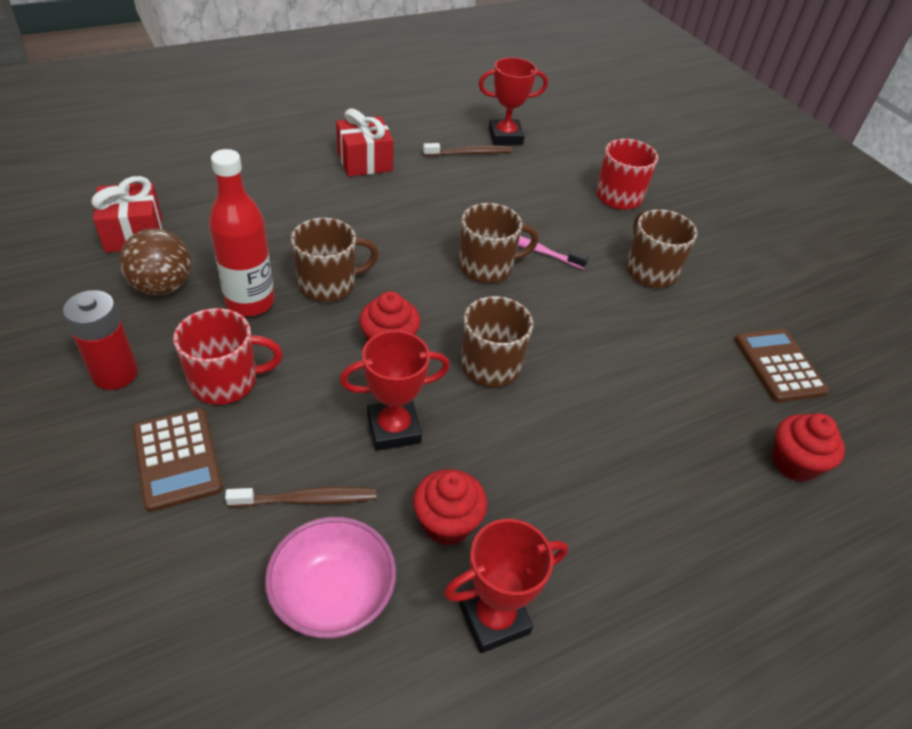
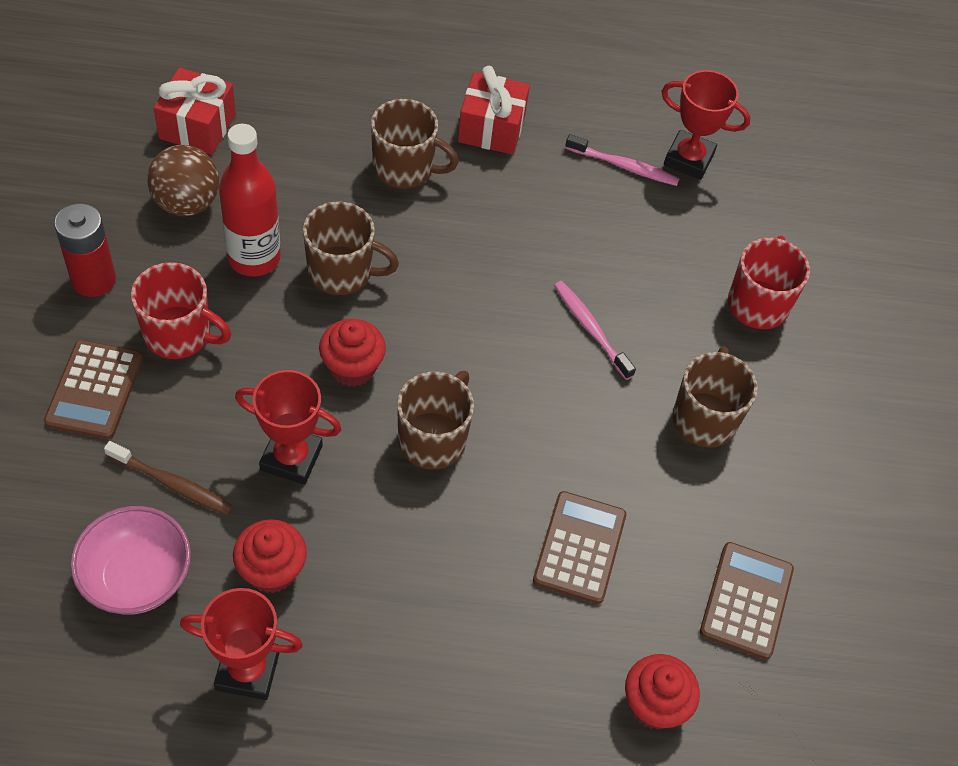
camera: 30 degrees right, 10 degrees up
(470, 153) = (624, 166): brown toothbrush -> pink toothbrush
(487, 267) = (521, 327): brown mug -> brown mug (405, 168)
(651, 386) = (579, 548): none -> brown calculator

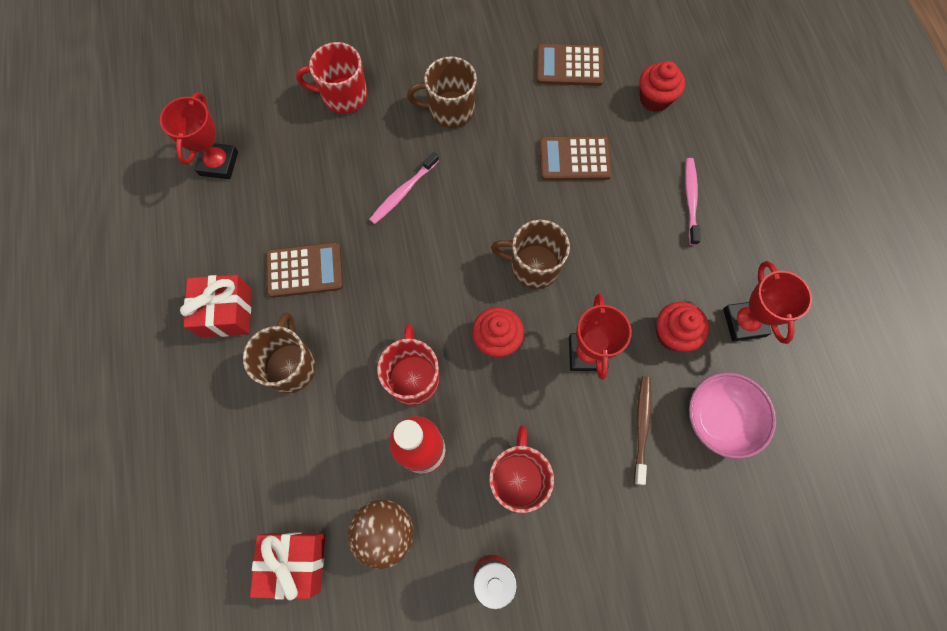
camera: 100 degrees left, 15 degrees up
(94, 390) = (592, 521): brown calculator -> brown calculator (305, 270)
(342, 272) = (413, 377): brown mug -> red mug
(624, 166) = (239, 205): pink toothbrush -> pink toothbrush (690, 200)

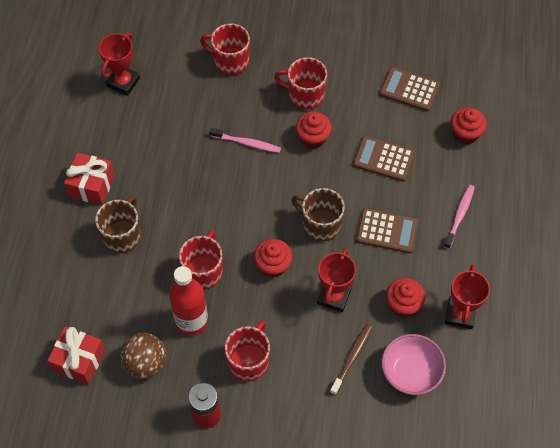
camera: 20 degrees right, 10 degrees down
(305, 270) = (156, 175): brown calculator -> brown calculator (387, 231)
(403, 192) = (247, 143): pink toothbrush -> pink toothbrush turned 135 degrees counterclockwise
(450, 110) = (305, 95): brown mug -> red mug
(480, 160) = (313, 138): none -> red cupcake

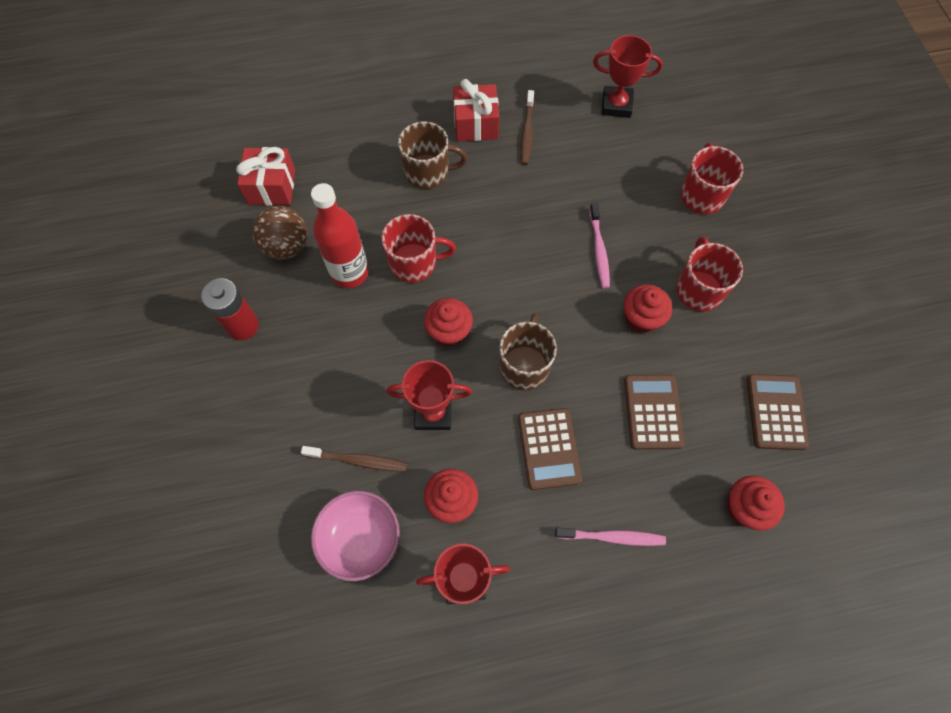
camera: 70 degrees right, 5 degrees up
(118, 152) = (527, 132): none -> brown toothbrush
(249, 361) = (319, 347): red mug -> none

